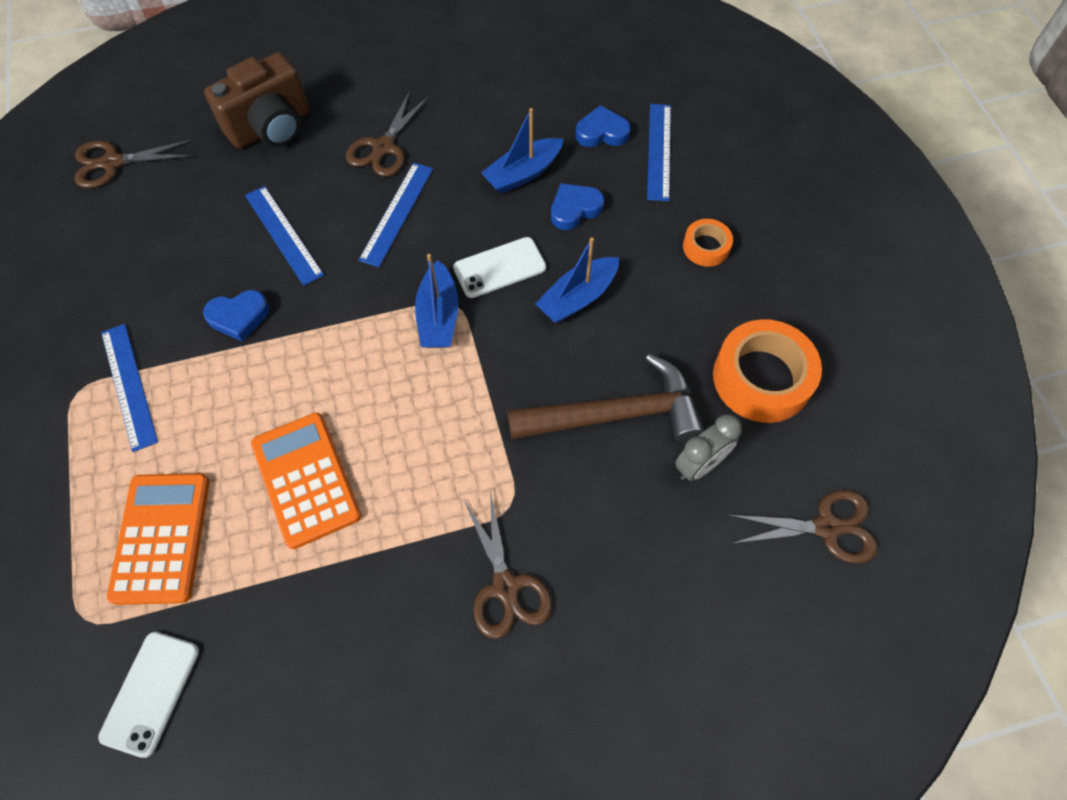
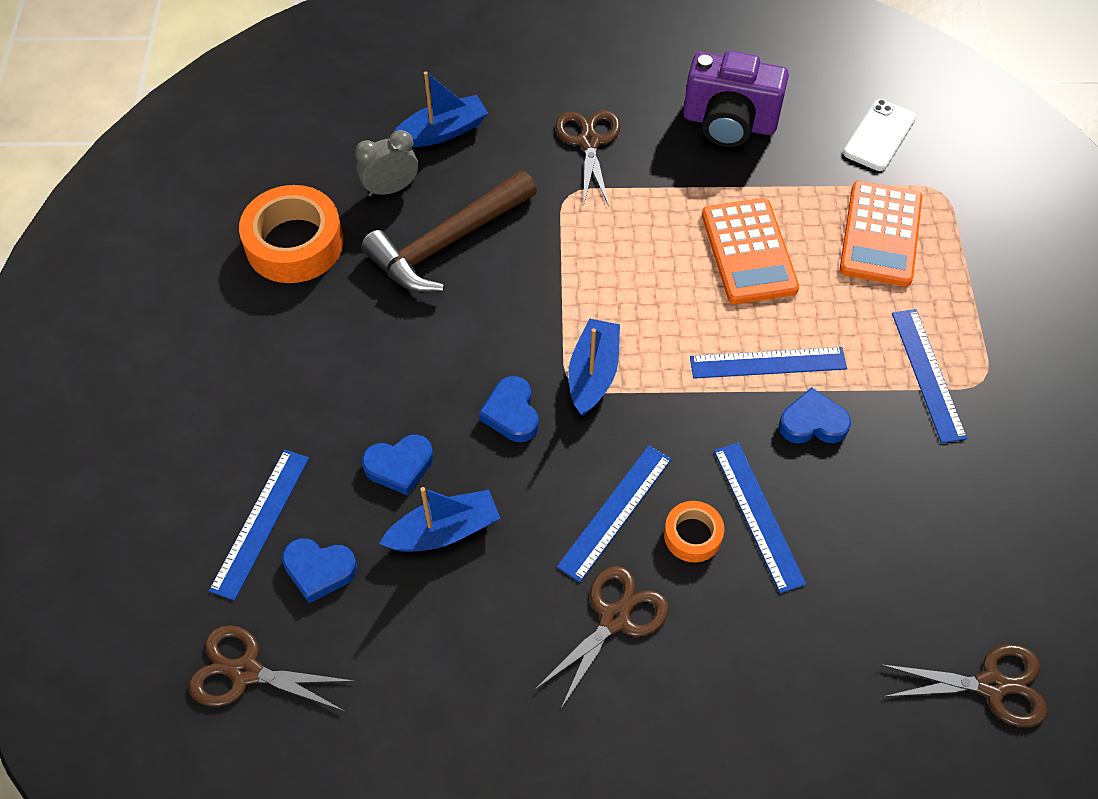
camera: 165 degrees left, 5 degrees down
(271, 127) = (767, 694): brown camera -> none
(281, 362) = (768, 363): none -> blue ruler
(342, 663) = (729, 123): none -> purple camera
(499, 268) = (511, 413): white phone -> blue heart
(578, 297) = (438, 360): blue boat -> blue boat (442, 131)
(616, 414) = (446, 243): brown hammer -> brown hammer turned 45 degrees counterclockwise
(706, 247) = (273, 384): orange tape -> orange tape (692, 535)
(827, 527) = (311, 125): brown scissors -> brown scissors (245, 671)

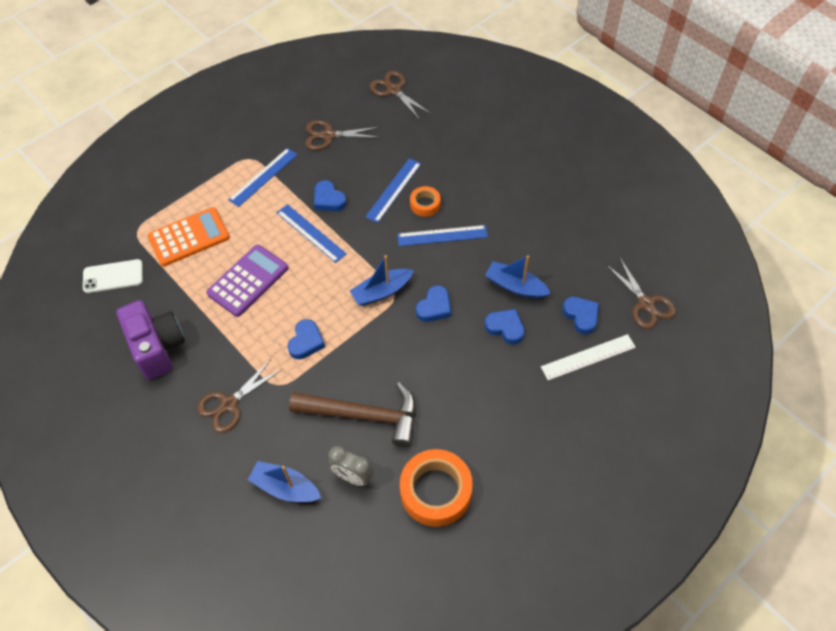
camera: 130 degrees left, 0 degrees up
(260, 523) = (588, 357): blue ruler -> white ruler
(599, 253) = (306, 342): none -> blue heart
(615, 618) = (487, 204): brown scissors -> brown scissors (328, 135)
(748, 252) = (248, 281): orange calculator -> purple calculator

